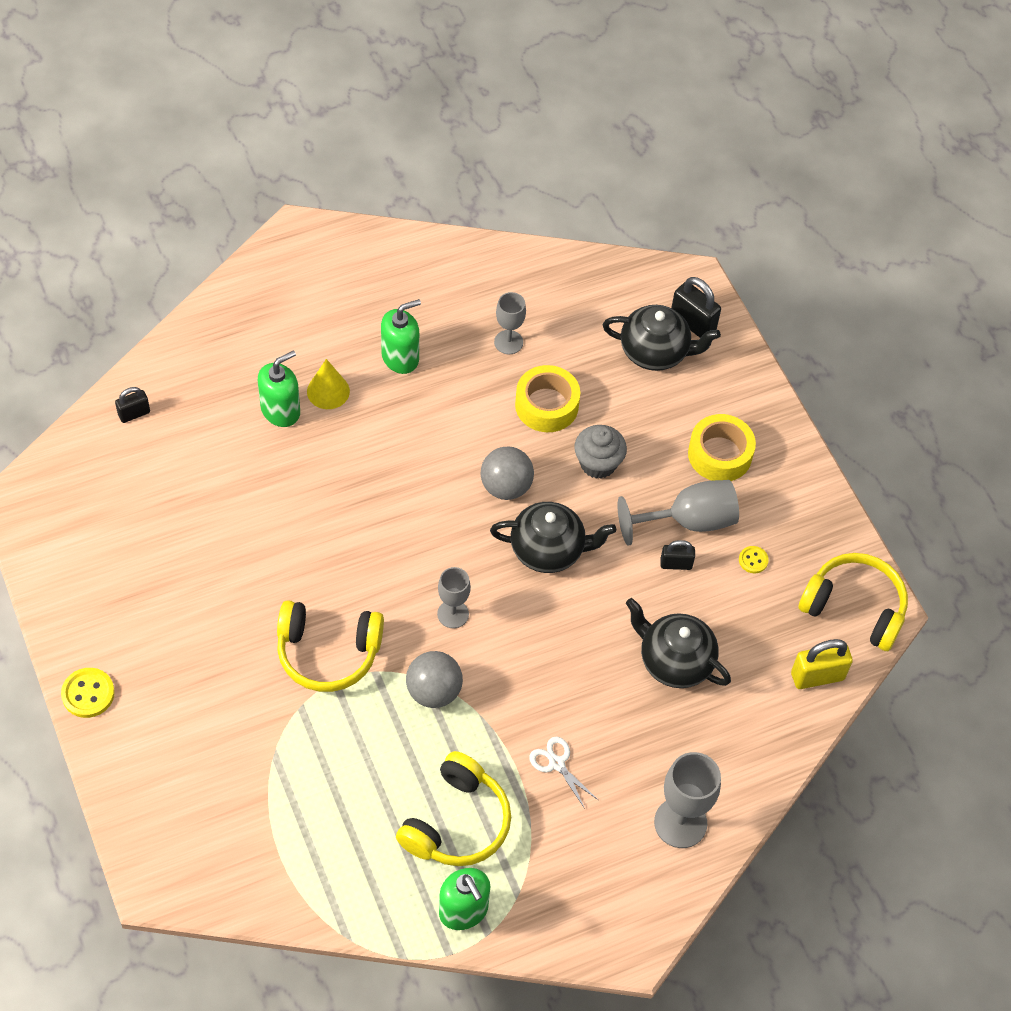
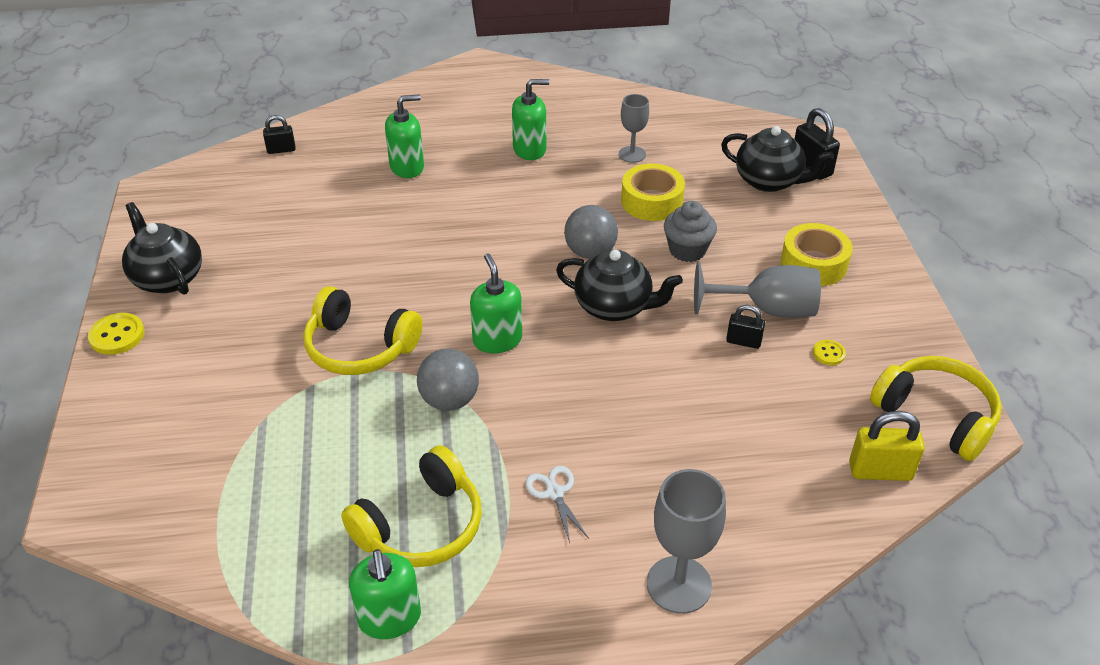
camera: 20 degrees right, 15 degrees down
(328, 391) = (455, 161): yellow cone -> none
(453, 614) = (497, 340): grey goblet -> green soap dispenser
(674, 661) = (718, 424): black teapot -> black teapot (167, 278)

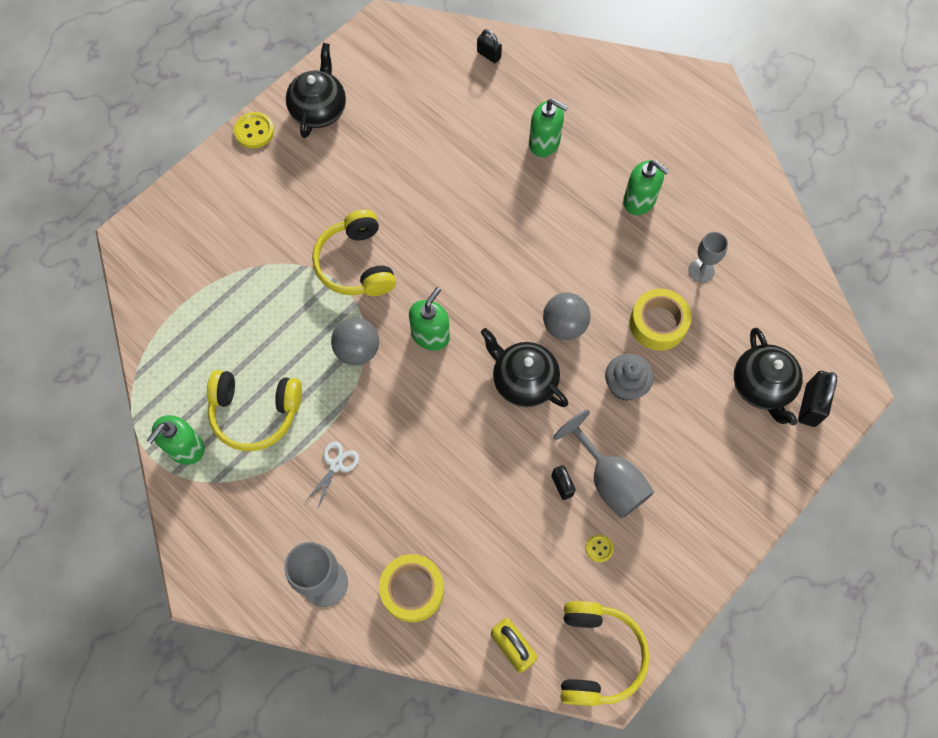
camera: 50 degrees right, 25 degrees up
(614, 307) = (523, 381): black teapot -> black teapot turned 150 degrees clockwise
(813, 264) = (689, 480): yellow tape -> yellow tape (412, 590)

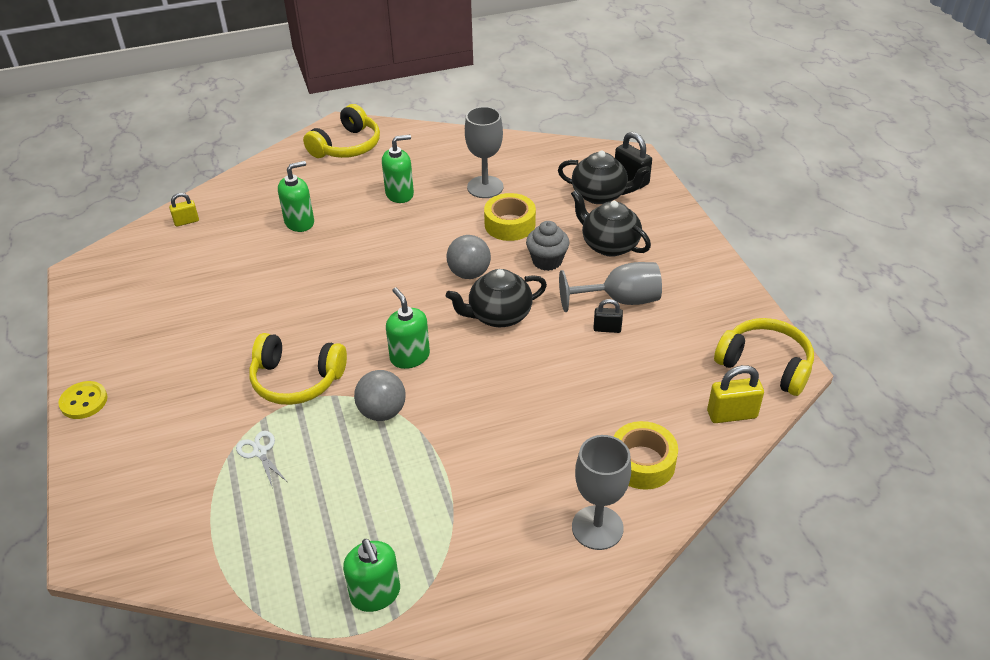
camera: 60 degrees left, 25 degrees down
(255, 413) = (383, 517): yellow headphones -> yellow headphones (347, 146)
(319, 110) = (115, 346): black teapot -> black teapot (609, 245)
(336, 465) = (484, 472): white scissors -> white scissors (260, 452)
(489, 55) = (186, 221): black padlock -> yellow padlock
(599, 548) = (674, 328): yellow button -> none
(701, 271) = (485, 187): grey goblet -> grey goblet, size x1.60

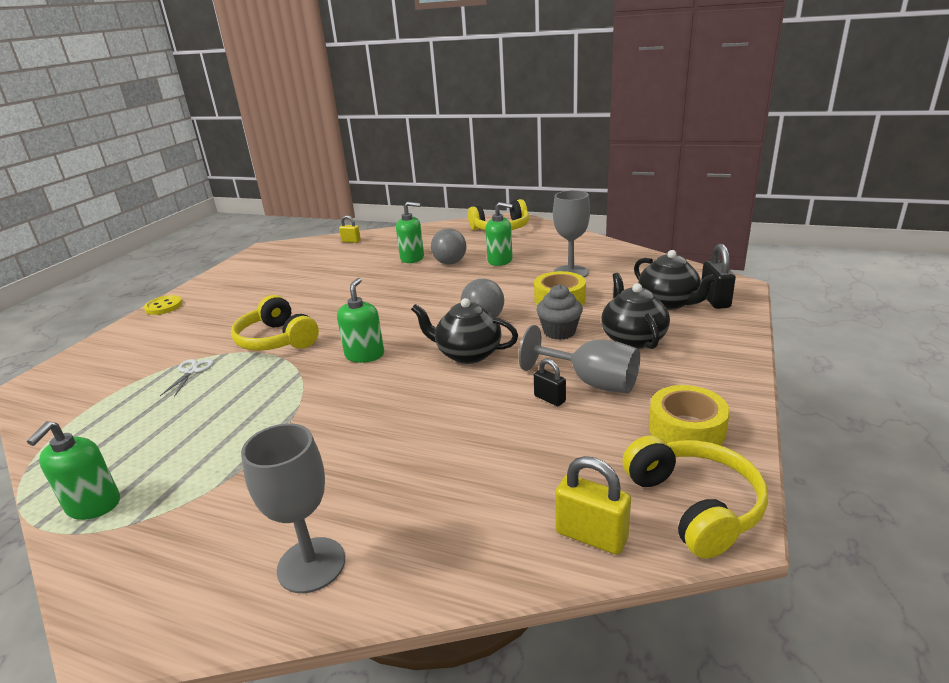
camera: 40 degrees right, 15 degrees down
(382, 412) = (294, 381): grey ball -> grey ball (450, 263)
(642, 462) = (433, 529): yellow tape -> yellow tape (686, 429)

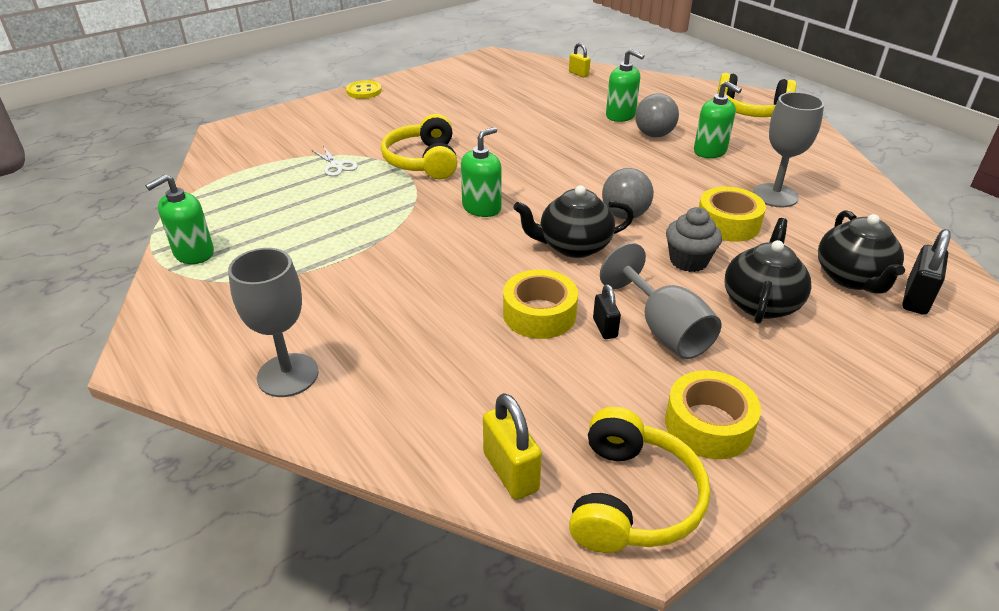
camera: 30 degrees right, 10 degrees up
(191, 371) = (336, 166): white scissors -> white scissors turned 105 degrees clockwise
(467, 354) = (573, 246): black teapot -> black teapot turned 60 degrees counterclockwise
(491, 411) = (539, 314): none -> yellow tape

